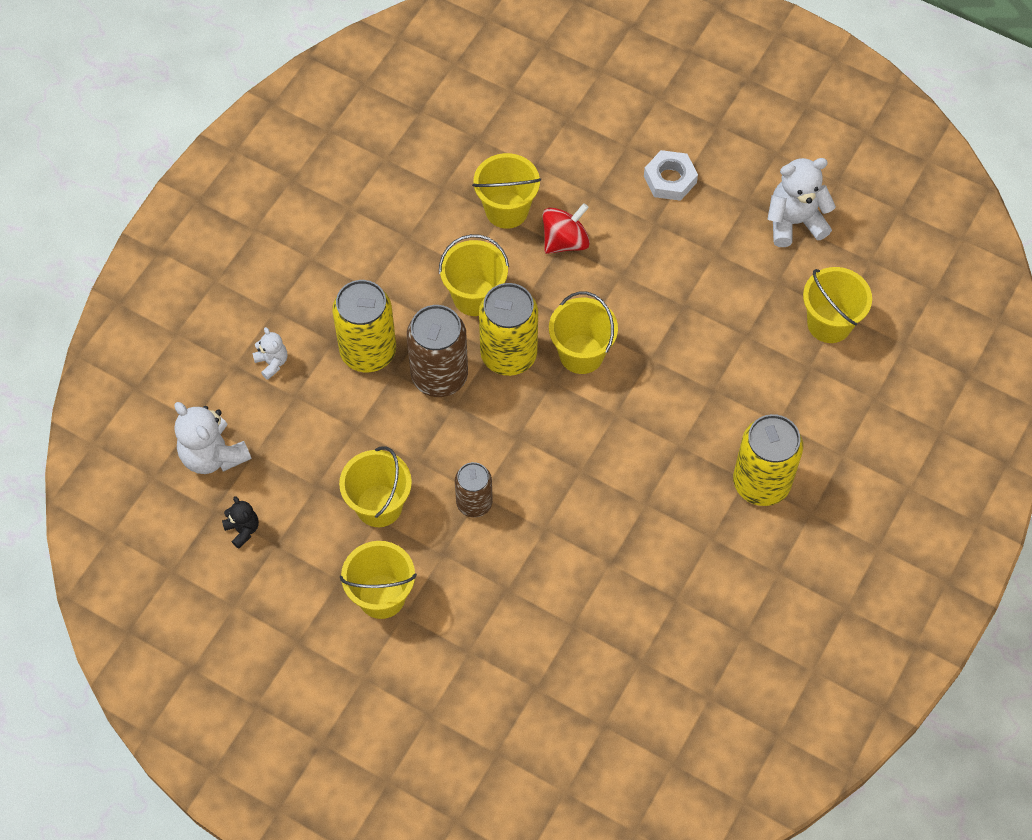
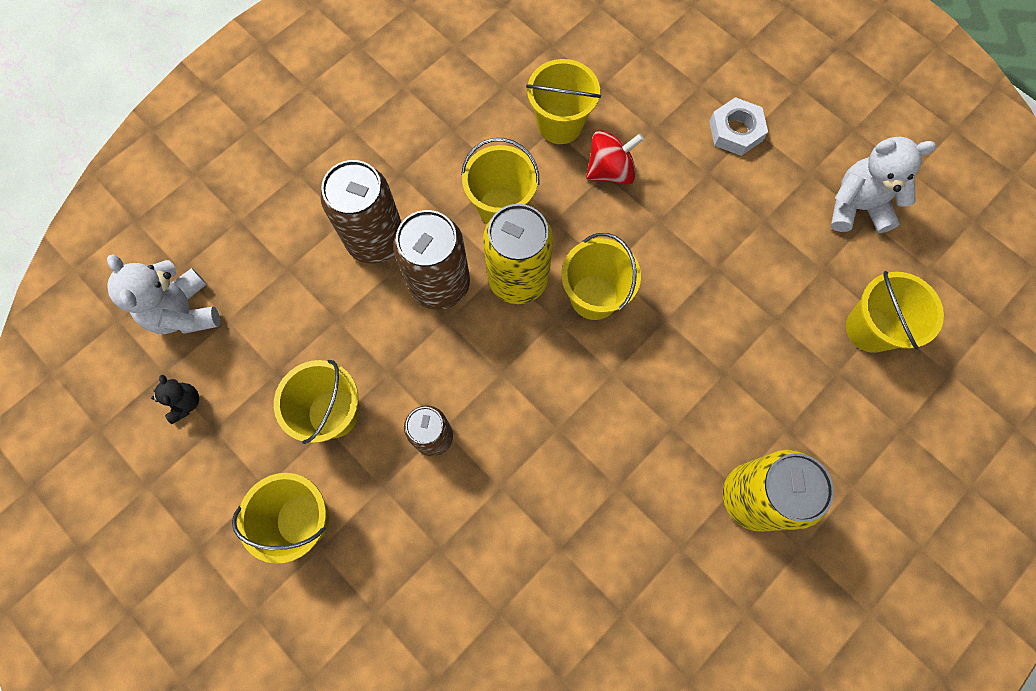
camera: 15 degrees right, 10 degrees up
(272, 363) = (276, 227): white teddy bear -> none
(368, 352) = (376, 240): yellow can -> brown can

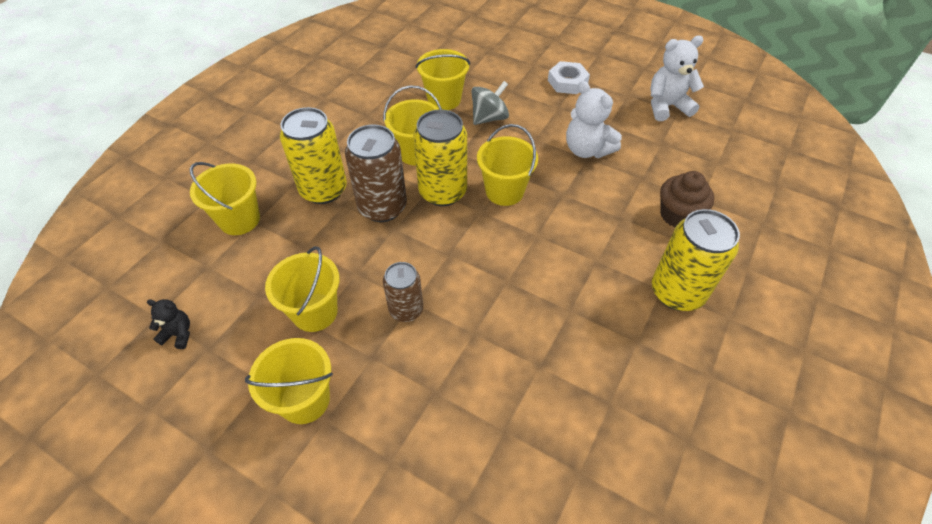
camera: 15 degrees left, 20 degrees down
(184, 312) = (169, 269): white teddy bear -> white teddy bear (587, 150)
(185, 403) = (178, 334): black teddy bear -> black teddy bear turned 45 degrees counterclockwise
(376, 240) = (323, 190): brown can -> yellow can
(610, 171) = (489, 118): red spinning top -> grey spinning top
(798, 388) = (678, 215): none -> brown cupcake
(870, 329) = (710, 170): yellow bucket -> yellow bucket (239, 220)

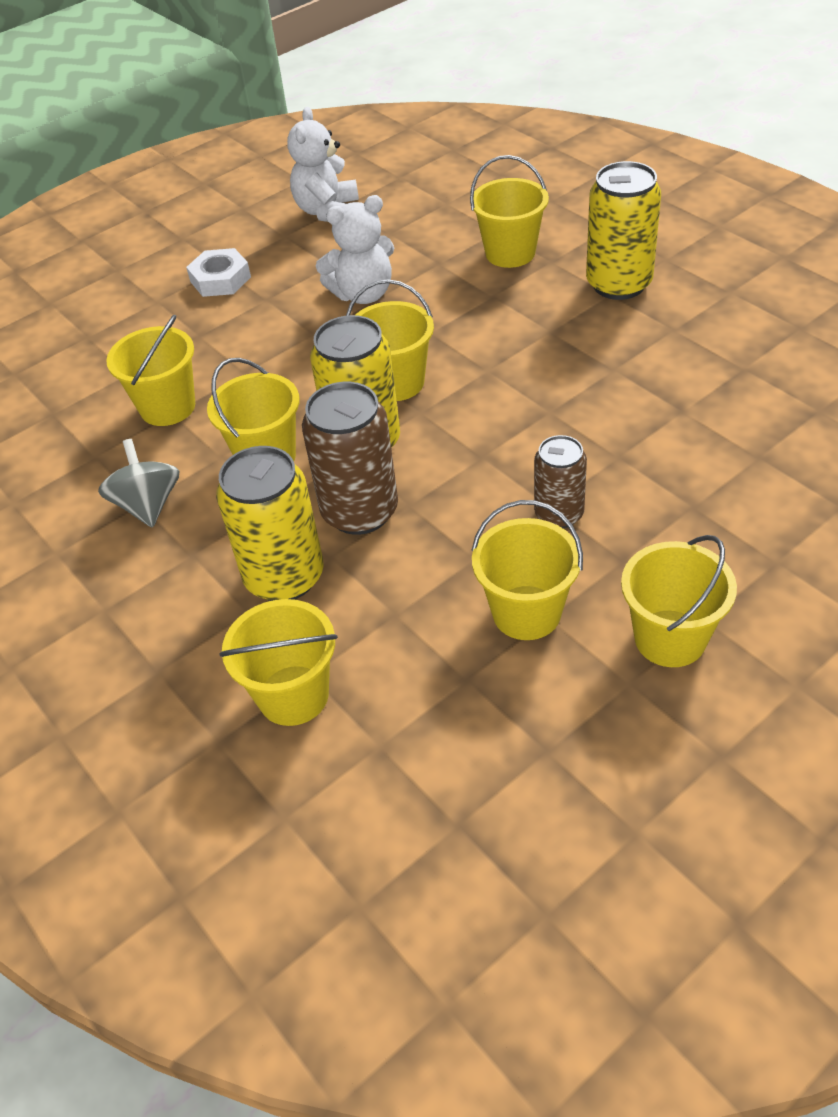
camera: 65 degrees left, 5 degrees down
(178, 334) = (506, 791): black teddy bear -> none
(489, 118) = (242, 368): grey spinning top -> grey spinning top (148, 505)
(678, 215) = (510, 253): brown cupcake -> yellow bucket

